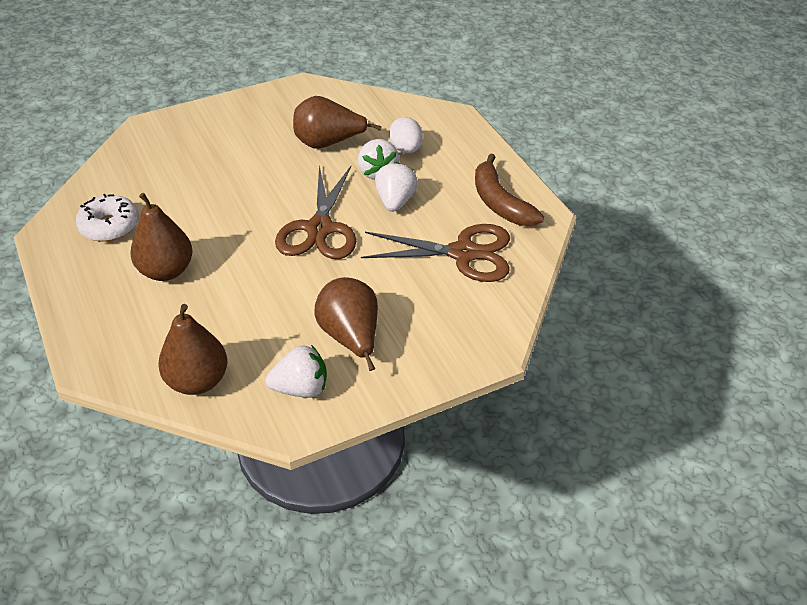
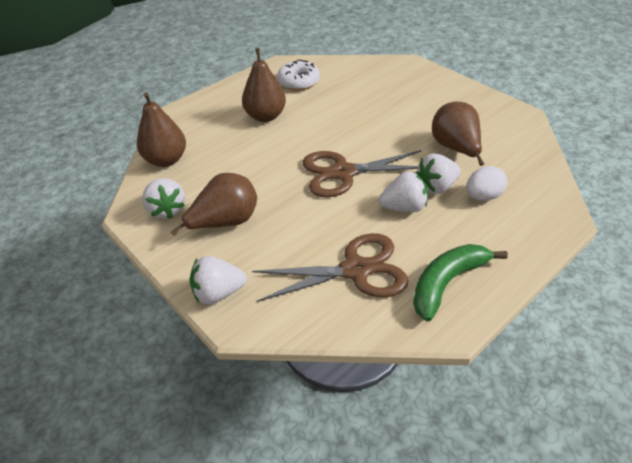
camera: 75 degrees right, 0 degrees up
(454, 357) = (218, 293): none -> white strawberry
(463, 253) = (356, 270): brown scissors -> brown scissors turned 90 degrees counterclockwise
(500, 202) = (447, 282): brown banana -> green banana

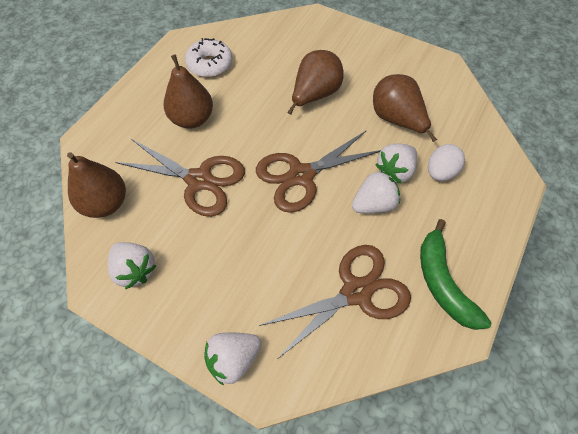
camera: 20 degrees left, 15 degrees up
(225, 222) = (205, 270): brown pear -> brown pear (315, 95)
(251, 159) = (199, 180): none -> brown scissors
(447, 282) = (443, 282): green banana -> green banana turned 45 degrees counterclockwise

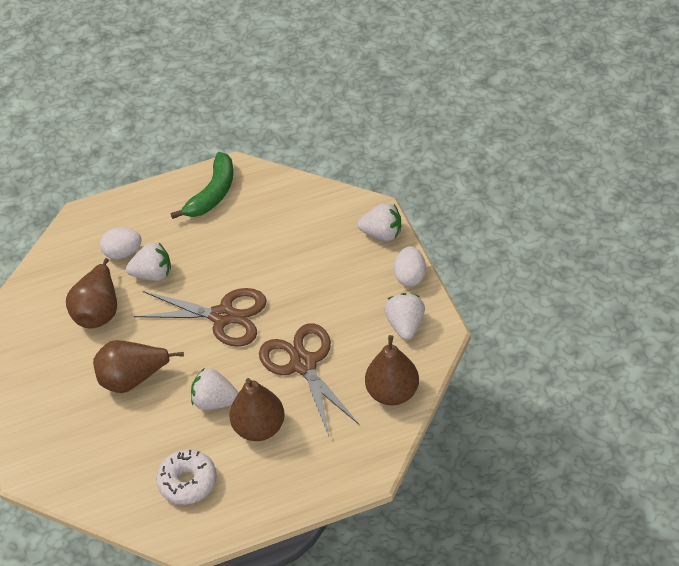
camera: 135 degrees left, 10 degrees down
(166, 326) = (410, 276): none -> white egg
(356, 292) = (271, 221): brown scissors -> none
(373, 204) = (196, 263): white strawberry -> white strawberry (215, 401)

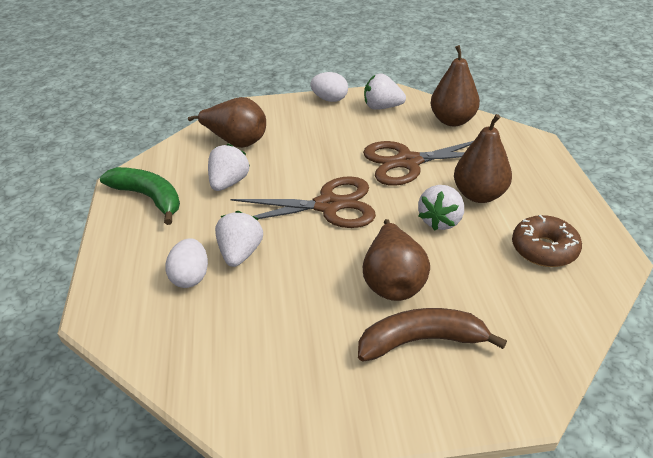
camera: 80 degrees left, 10 degrees down
(74, 405) = (422, 341): none -> brown banana
(99, 311) = (274, 306): brown pear -> brown pear (236, 141)
(188, 482) = (544, 249): white donut -> brown donut
(223, 316) = (328, 206): brown scissors -> brown scissors turned 60 degrees clockwise
(382, 234) = (273, 107): white strawberry -> white strawberry (229, 183)

